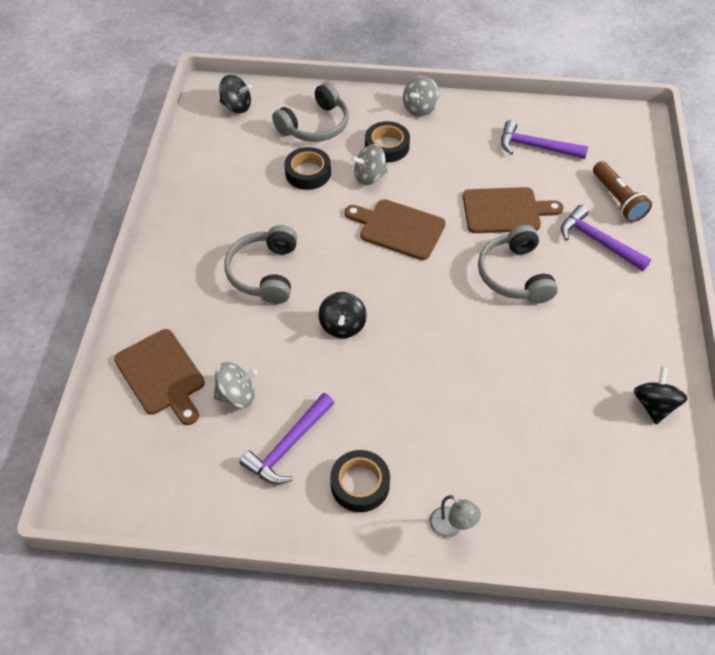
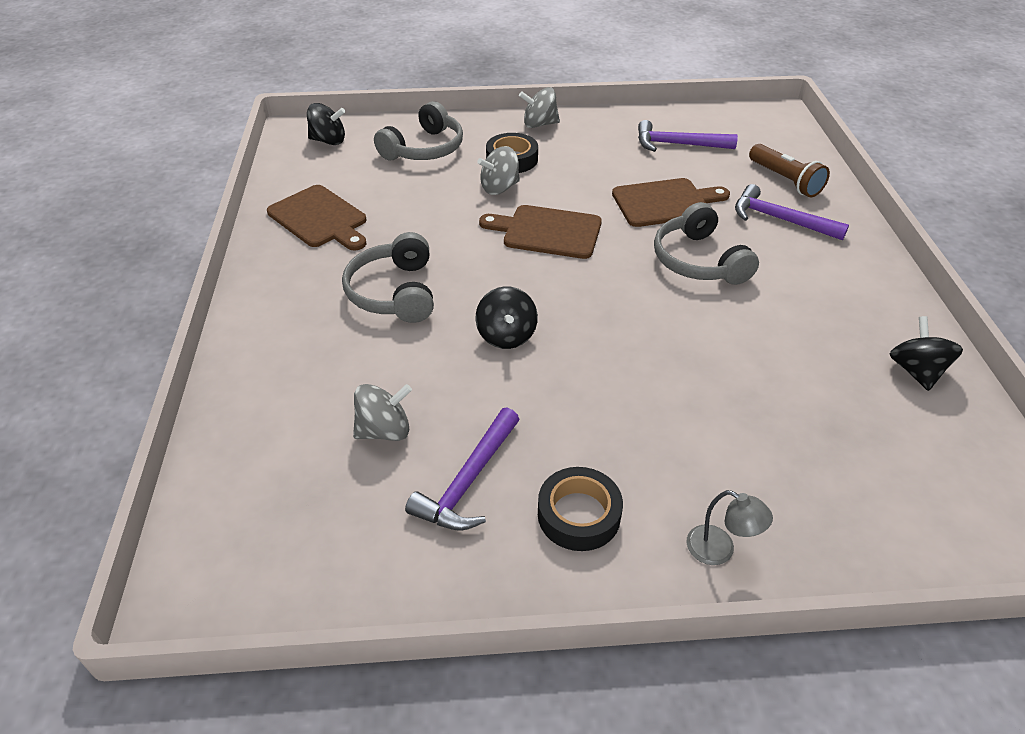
camera: 10 degrees left, 10 degrees down
(162, 375) = (276, 420): brown cutting board -> brown cutting board (320, 218)
(308, 173) = (426, 191): black tape -> none
(420, 109) = (539, 124): grey spinning top -> grey spinning top turned 60 degrees clockwise

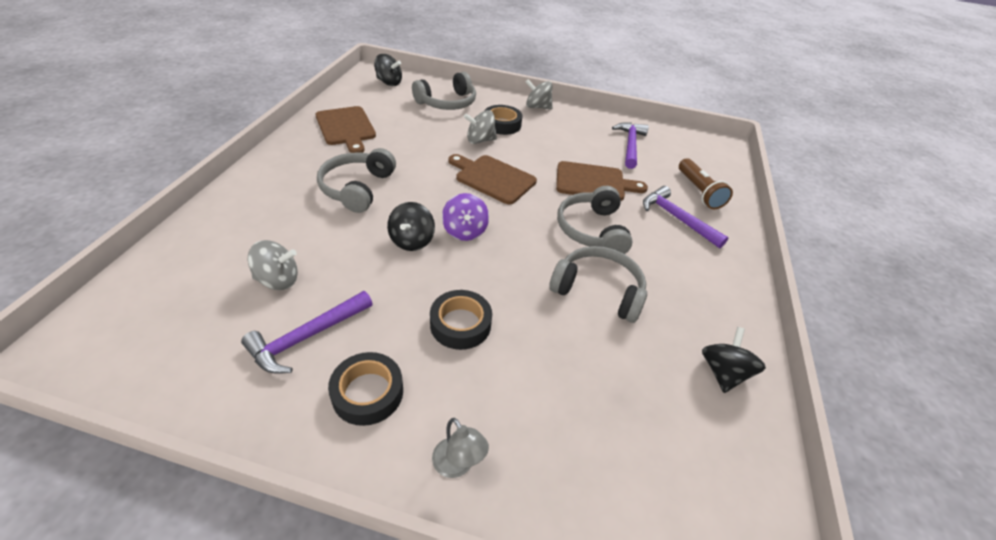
camera: 15 degrees right, 0 degrees up
(559, 305) = (465, 231): none -> purple spinning top
(626, 411) = (460, 324): none -> black tape
(678, 144) = (630, 145): purple hammer -> purple hammer turned 75 degrees clockwise
(746, 327) = (598, 291): none -> grey headphones

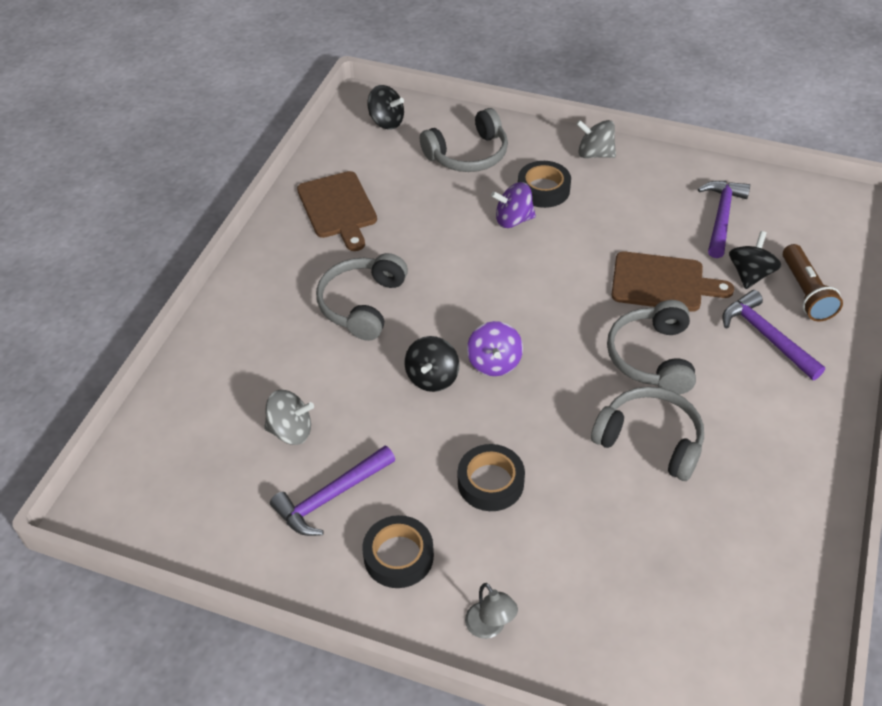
camera: 10 degrees right, 5 degrees up
(480, 140) = (513, 220): grey spinning top -> purple spinning top
(492, 178) = (529, 282): brown cutting board -> none
(723, 372) = (781, 539): black spinning top -> black spinning top (750, 274)

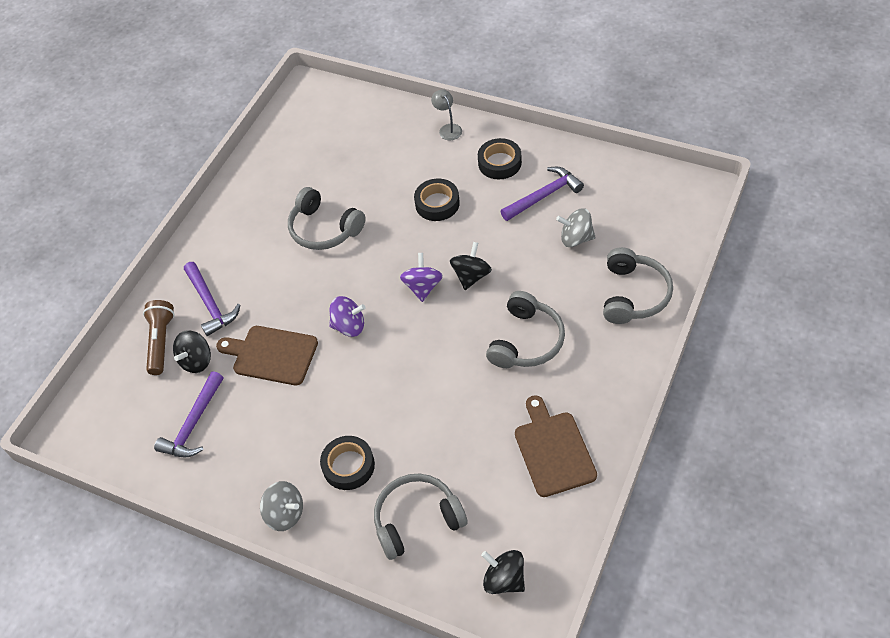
camera: 170 degrees left, 5 degrees up
(513, 220) = (384, 428): purple spinning top -> purple spinning top (349, 326)
(652, 357) = (302, 289): grey headphones -> grey headphones (633, 294)

